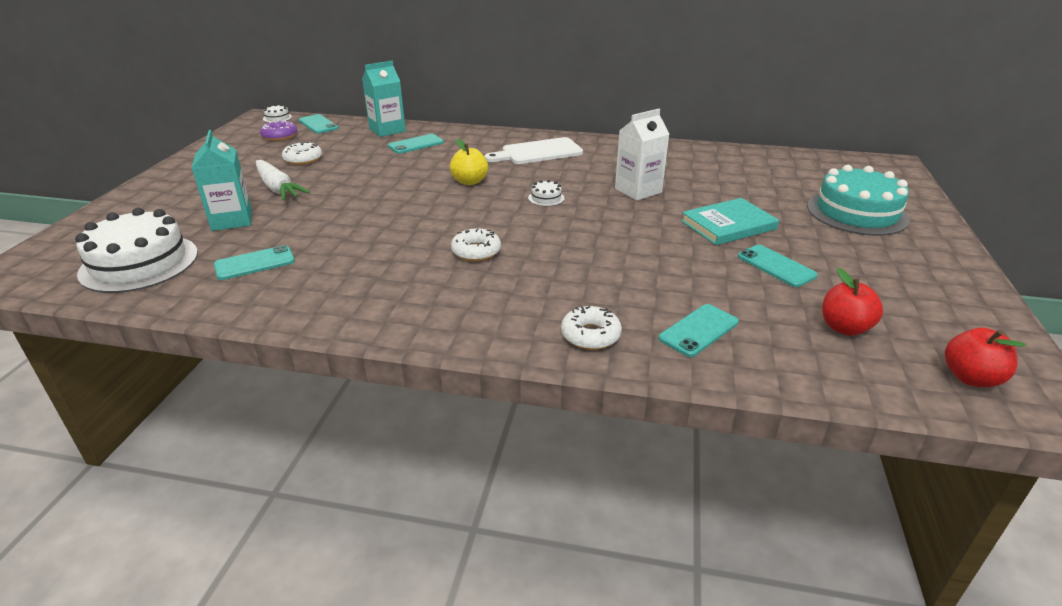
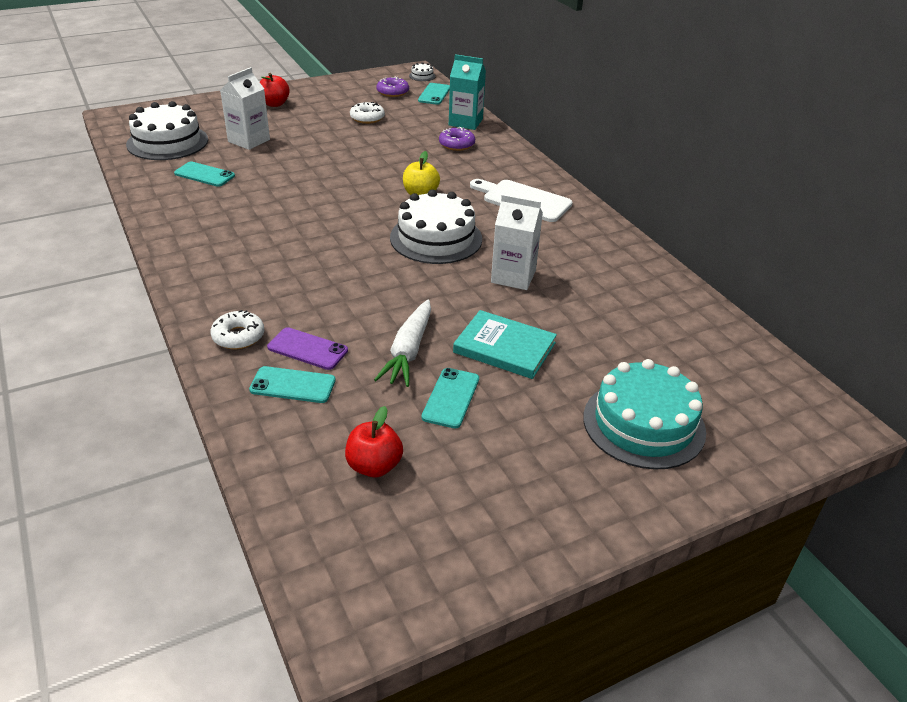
camera: 50 degrees right, 5 degrees up
(232, 220) = (249, 141): turquoise carton -> white carton
(278, 188) = (311, 132): white carrot -> white carrot (408, 351)
(416, 144) = (456, 144): turquoise phone -> purple donut
(476, 251) = (308, 244): white donut -> none
(546, 198) = (436, 238): white cake -> white cake, size x2.49
(649, 305) = (307, 349): none -> purple phone
(970, 378) = (356, 565): red apple -> red apple (274, 104)

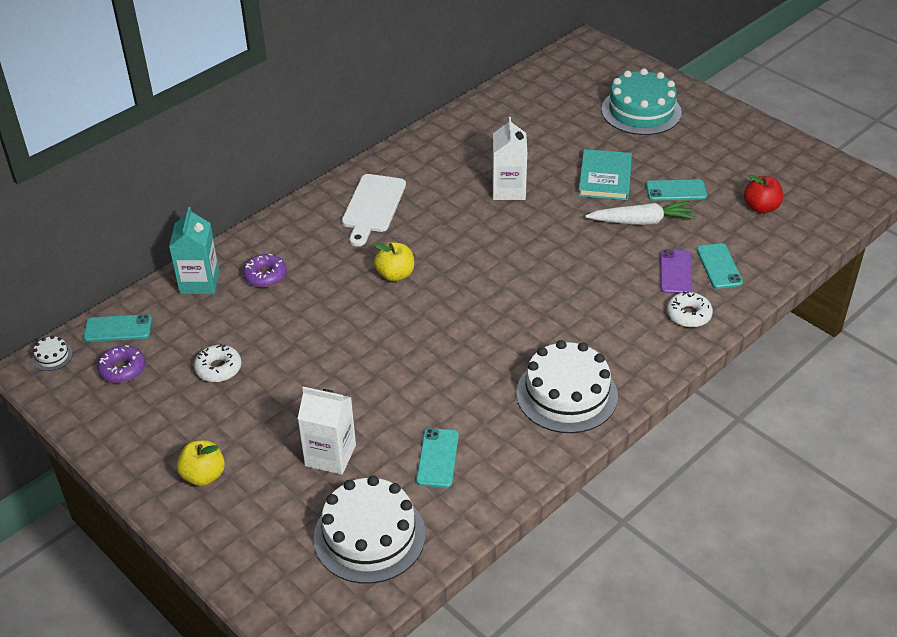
camera: 105 degrees left, 5 degrees up
(274, 104) = (203, 475): red apple -> yellow apple
(436, 238) = (473, 245): white cake -> white cake (566, 394)

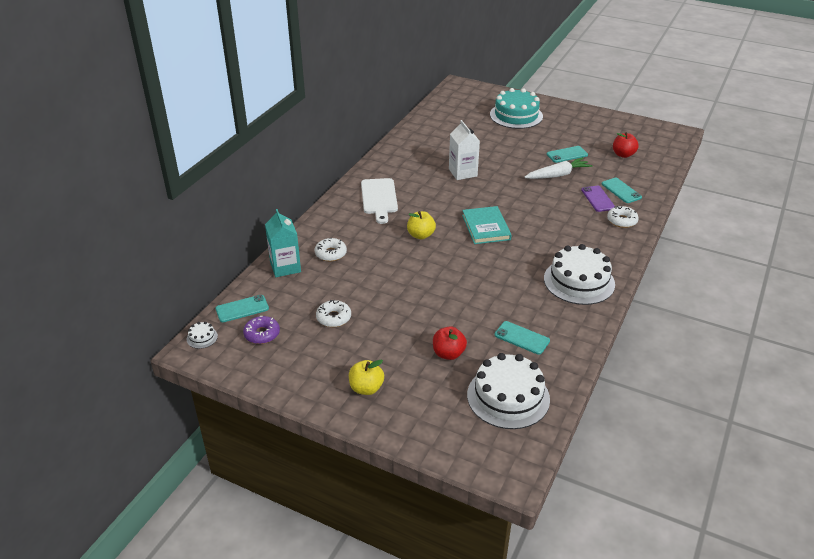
camera: 20 degrees left, 5 degrees down
(265, 276) = (330, 253): purple donut -> white donut
(330, 455) = (448, 354): white carton -> red apple
(437, 458) = (522, 338): turquoise phone -> turquoise phone turned 45 degrees counterclockwise
(605, 178) = (519, 155): turquoise book -> turquoise book (486, 227)

